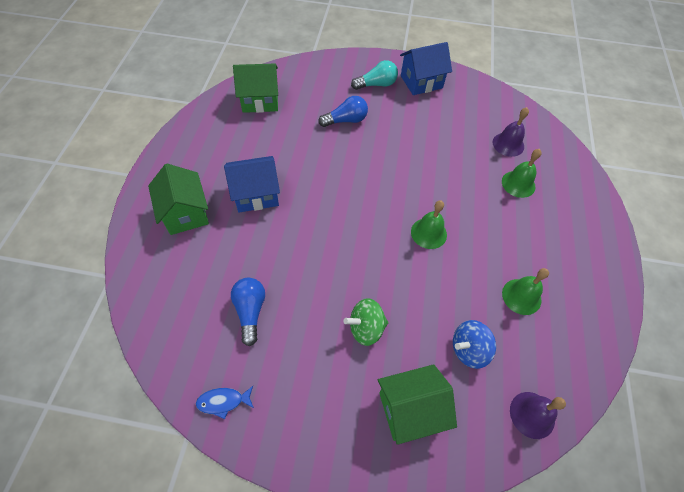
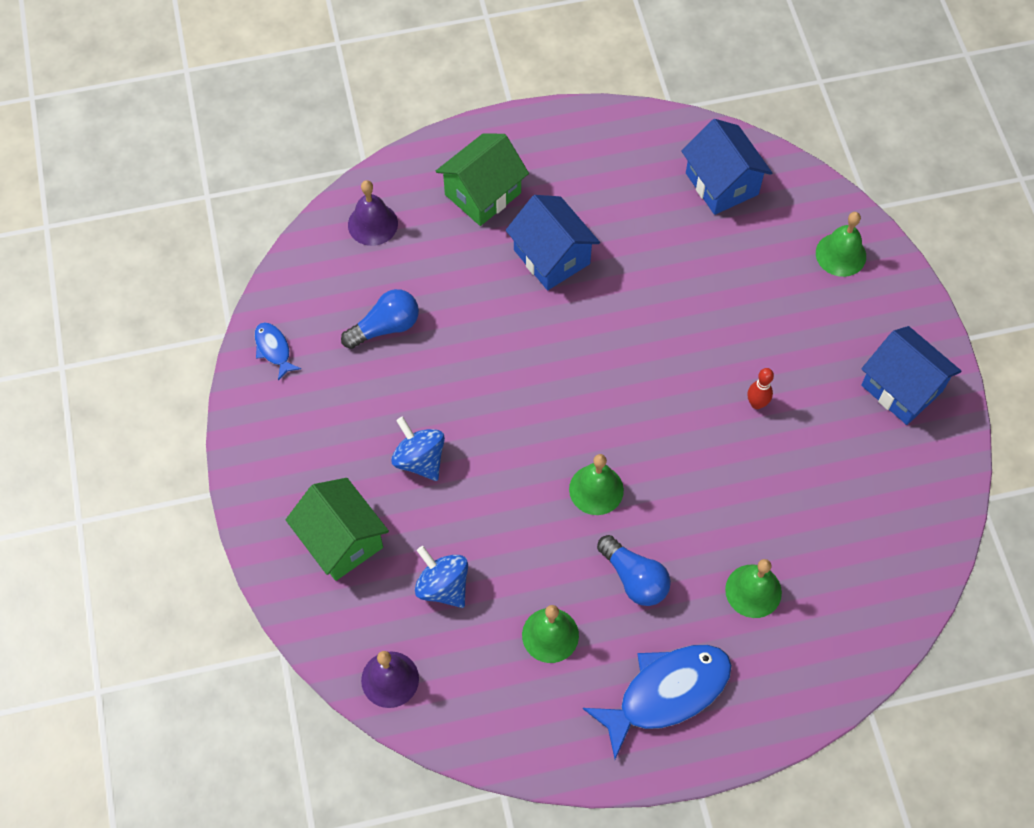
camera: 70 degrees right, 5 degrees up
(260, 100) = (721, 183): green house -> blue house
(333, 73) = (840, 254): none -> green bell
(346, 120) = (748, 311): blue light bulb -> blue light bulb (634, 578)
(366, 328) = (419, 459): green spinning top -> blue spinning top
(376, 84) = (853, 324): turquoise light bulb -> none
(404, 139) = (756, 404): none -> red bowling pin
(508, 144) = (832, 558): purple bell -> purple bell (372, 224)
(573, 248) = (666, 693): none -> blue fish

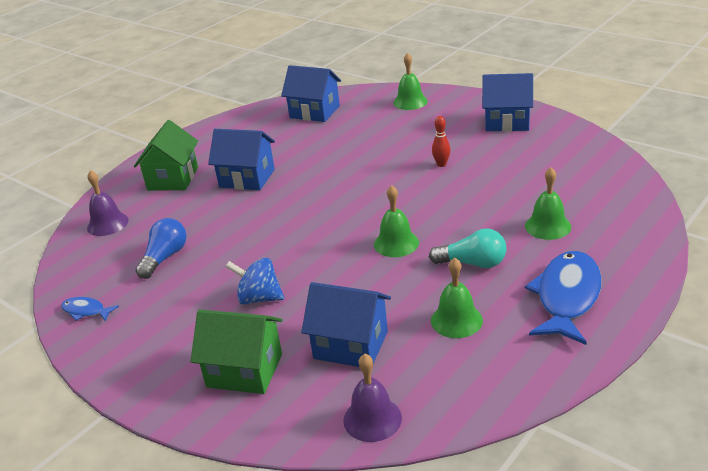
camera: 35 degrees left, 30 degrees down
(443, 586) = (351, 345): blue spinning top -> blue house
(634, 578) = (472, 263): blue light bulb -> turquoise light bulb

